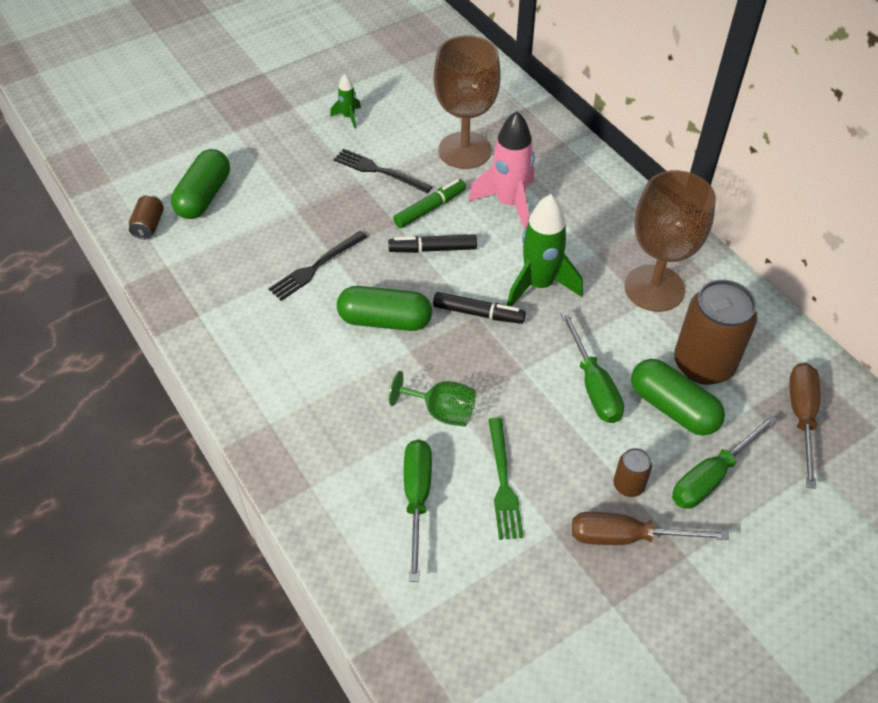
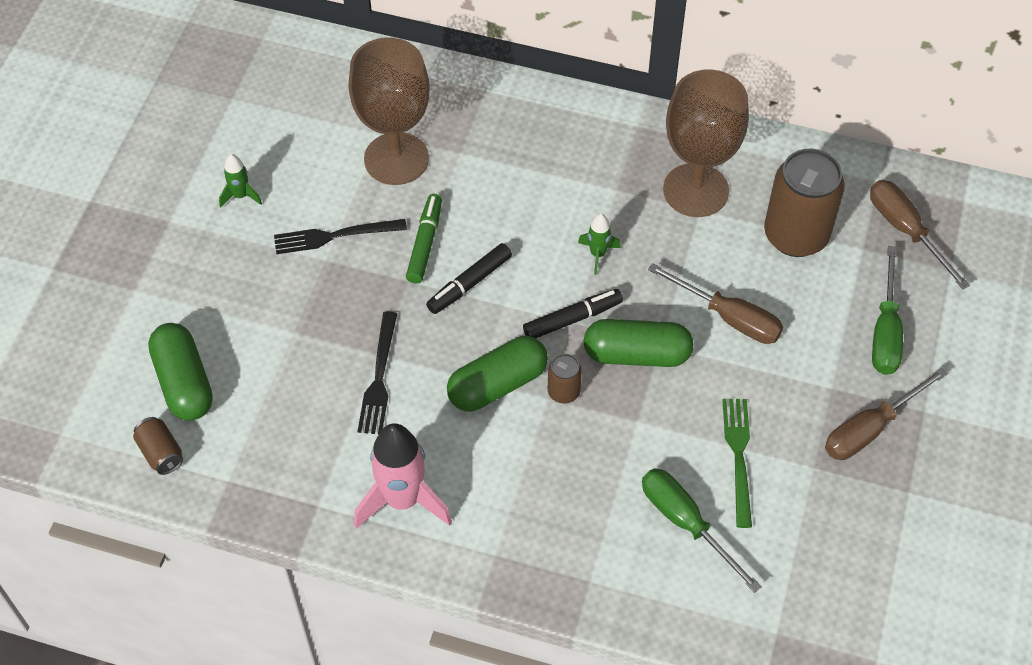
camera: 40 degrees left, 5 degrees up
(441, 411) = (630, 433): green goblet -> none
(503, 482) = (738, 456): green fork -> green fork turned 135 degrees counterclockwise
(509, 204) = (493, 189): pink rocket -> pink rocket (403, 500)
(539, 285) = (598, 254): green rocket -> green rocket, size x0.49
(593, 385) = (729, 317): green screwdriver -> brown screwdriver
(628, 485) = (833, 385): brown can -> brown can (563, 392)
(673, 408) = (807, 292): green capsule -> green capsule (637, 354)

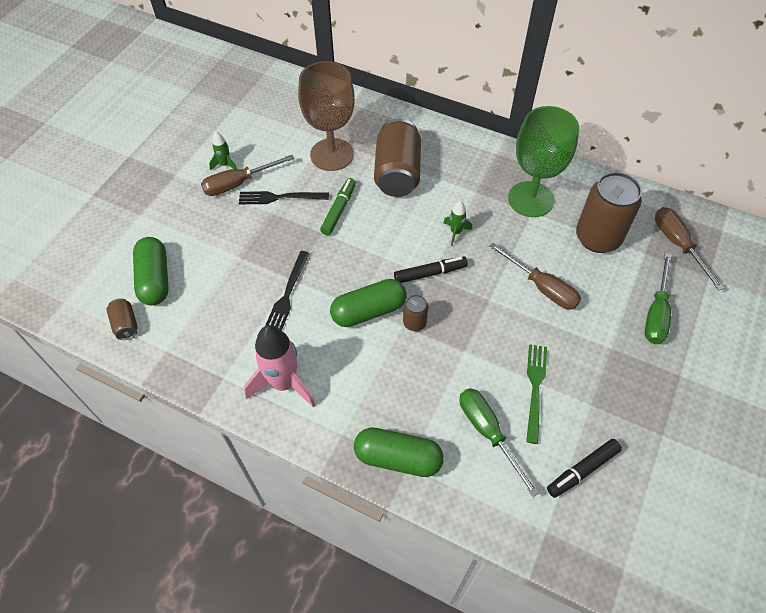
camera: 10 degrees right, 0 degrees up
(469, 284) = (363, 240): black marker -> black marker (582, 470)
(498, 176) = (397, 173): none -> brown can
(637, 354) = (471, 304): green capsule -> green capsule (398, 458)
(695, 190) = (531, 199): brown goblet -> green goblet
(870, 429) = (637, 382): brown screwdriver -> brown screwdriver (238, 183)

